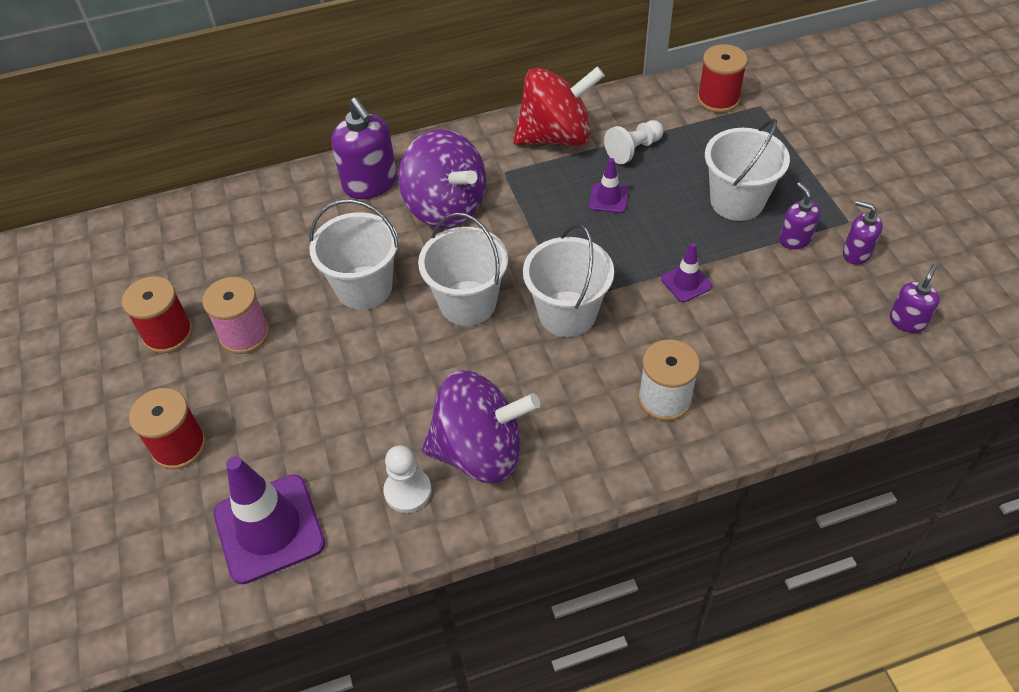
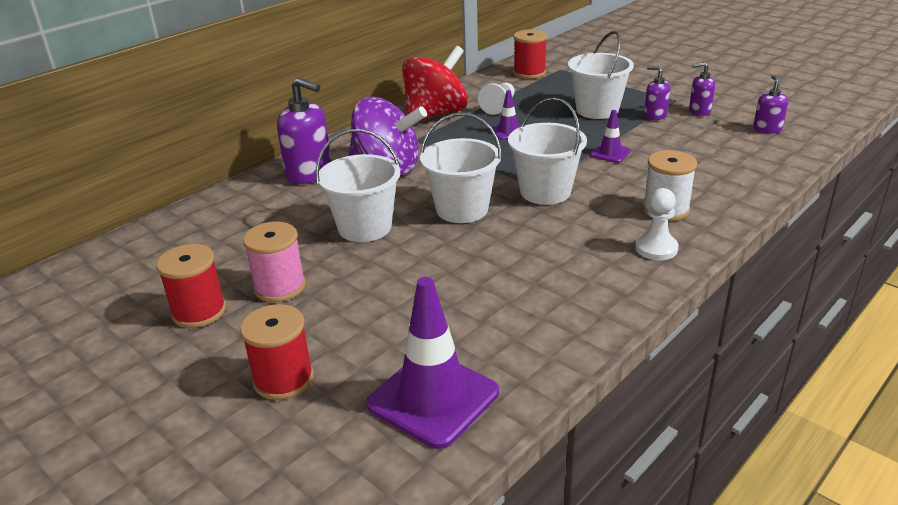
camera: 30 degrees left, 20 degrees down
(408, 491) = (533, 326): white pawn -> white pawn (656, 248)
(480, 451) = (565, 282): purple spinning top -> none

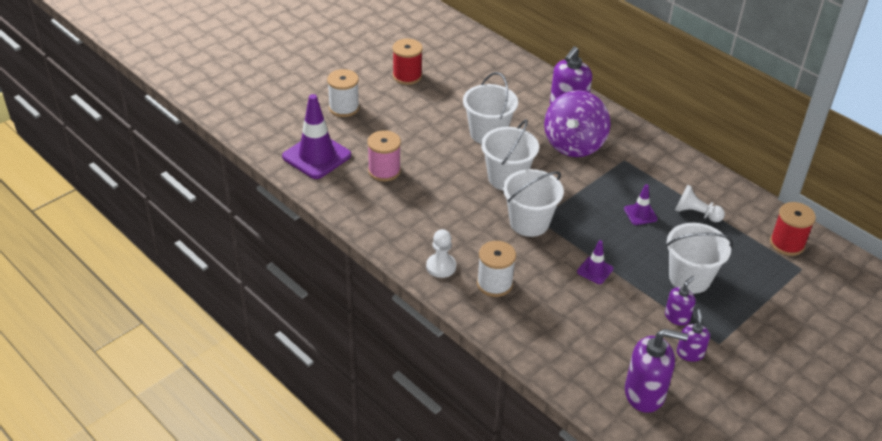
camera: 90 degrees right, 10 degrees up
(280, 287) = (425, 102): pink spool -> pink spool (384, 171)
(283, 379) = (344, 108): red spool -> white spool
(435, 114) = (676, 173): red spinning top -> none
(767, 129) = (645, 393): purple soap dispenser -> purple soap dispenser, size x1.78

